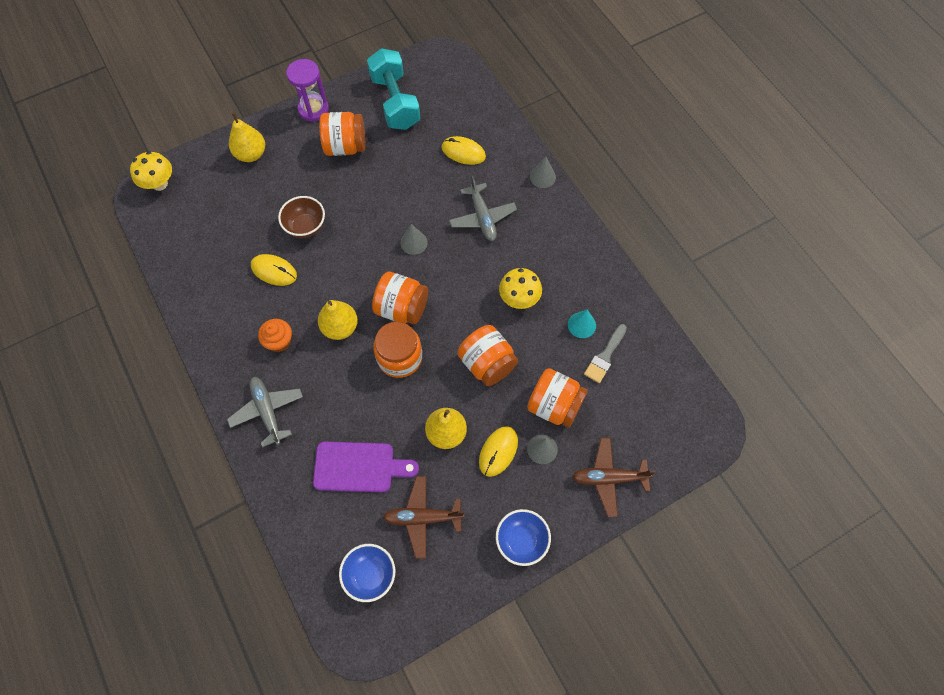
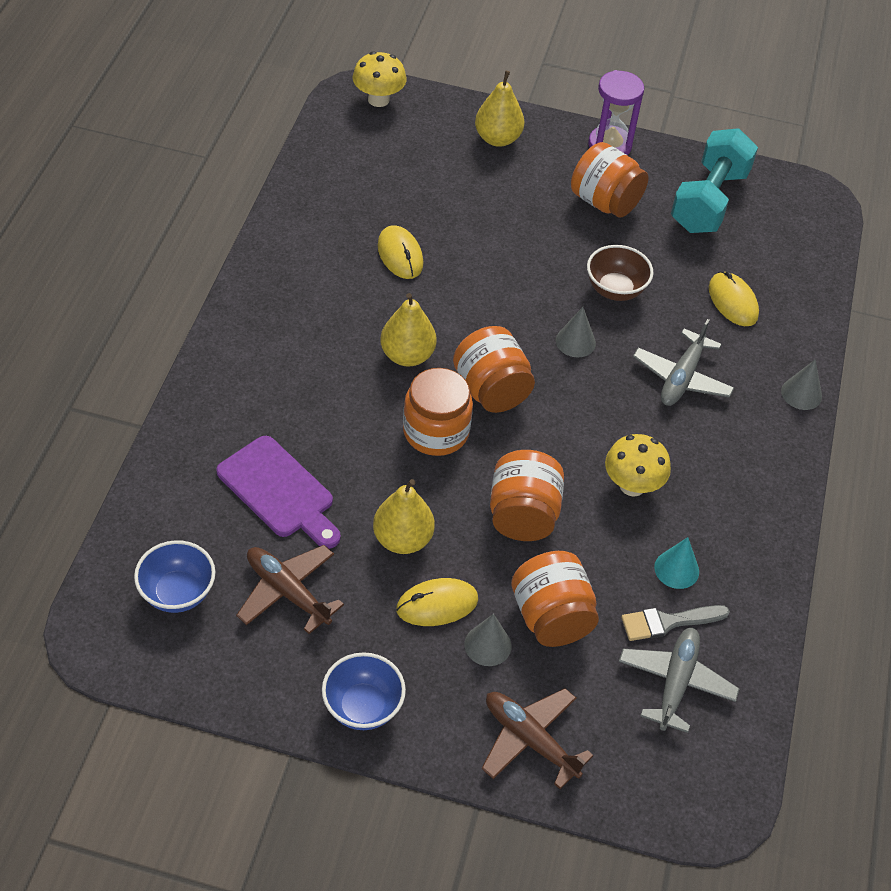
camera: 40 degrees right, 15 degrees down
(267, 411) = (250, 368): grey plane -> grey plane (675, 683)
(279, 341) = (333, 319): orange cupcake -> none
(306, 227) = (478, 241): brown bowl -> brown bowl (615, 290)

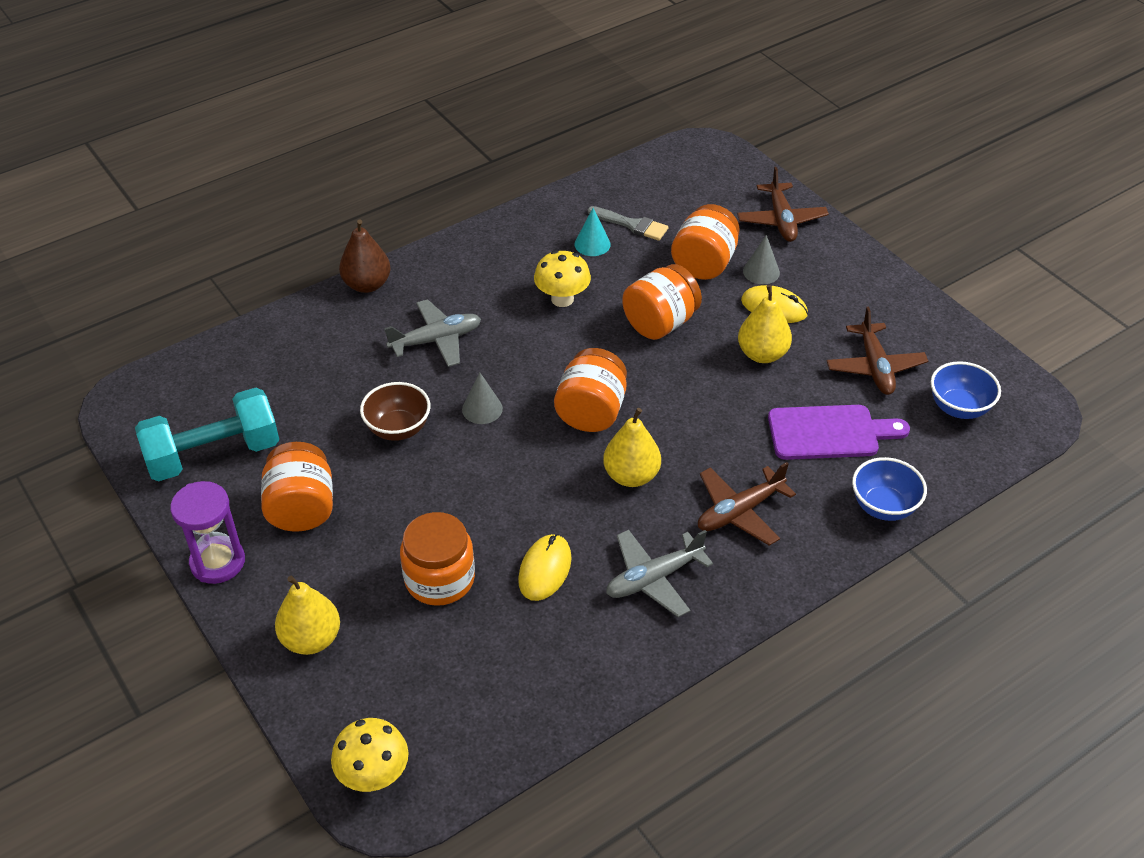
camera: 135 degrees left, 5 degrees down
(279, 491) = (829, 432): purple cutting board -> purple cutting board turned 90 degrees clockwise
(298, 375) = (739, 512): none -> brown plane
(363, 707) = (873, 284): blue bowl -> blue bowl (883, 506)
(436, 431) = (667, 407): orange jar -> orange jar (439, 579)
(675, 683) = (663, 199): grey plane -> grey plane (654, 578)
(733, 301) = (320, 367): yellow mouse -> none
(801, 393) = (367, 285): grey cone -> brown pear

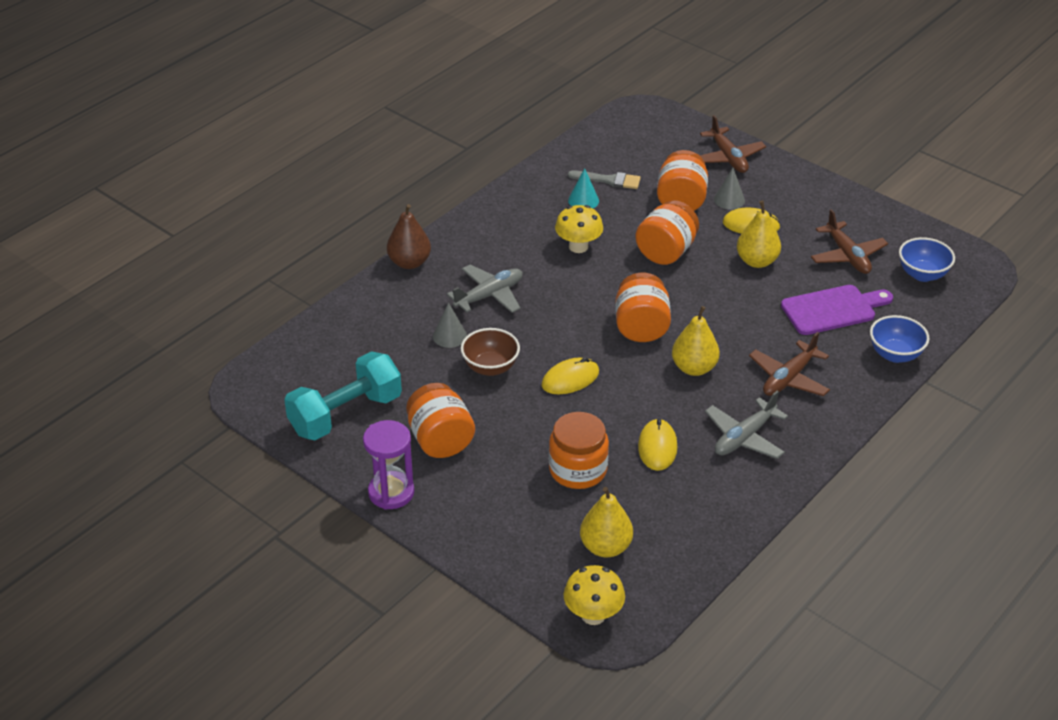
camera: 15 degrees left, 5 degrees down
(311, 639) = (496, 532): yellow pear -> yellow pear (605, 547)
(481, 461) = (570, 379): none -> yellow mouse
(482, 409) = (552, 340): grey cone -> grey cone (449, 336)

